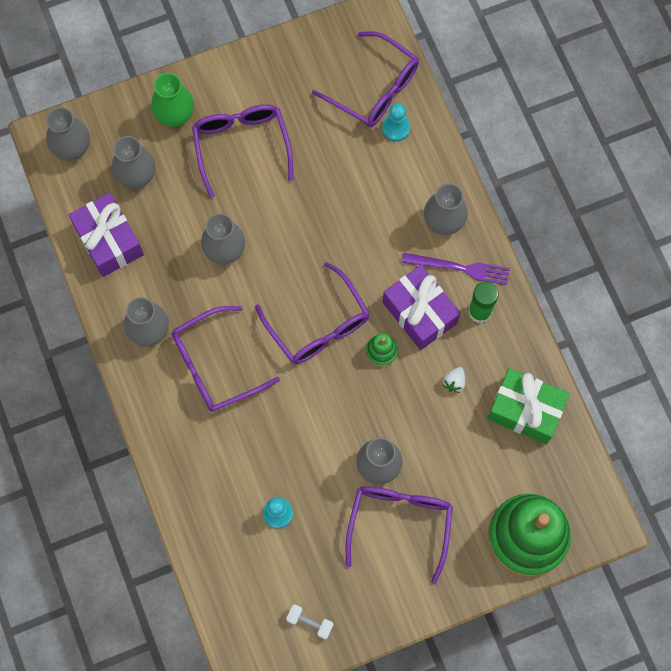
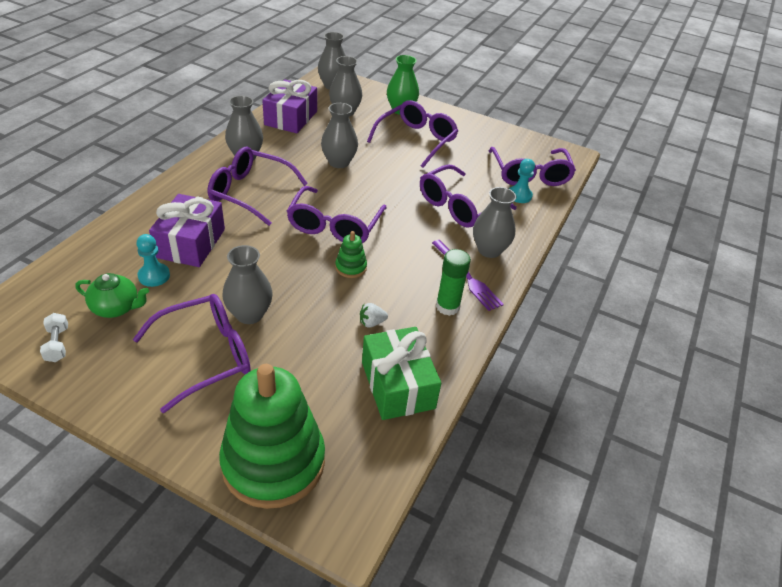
camera: 45 degrees right, 30 degrees down
(297, 561) = (116, 308): none -> green teapot
(371, 196) = (459, 206): none -> purple glasses
(419, 312) = (405, 272): purple gift -> purple gift (191, 243)

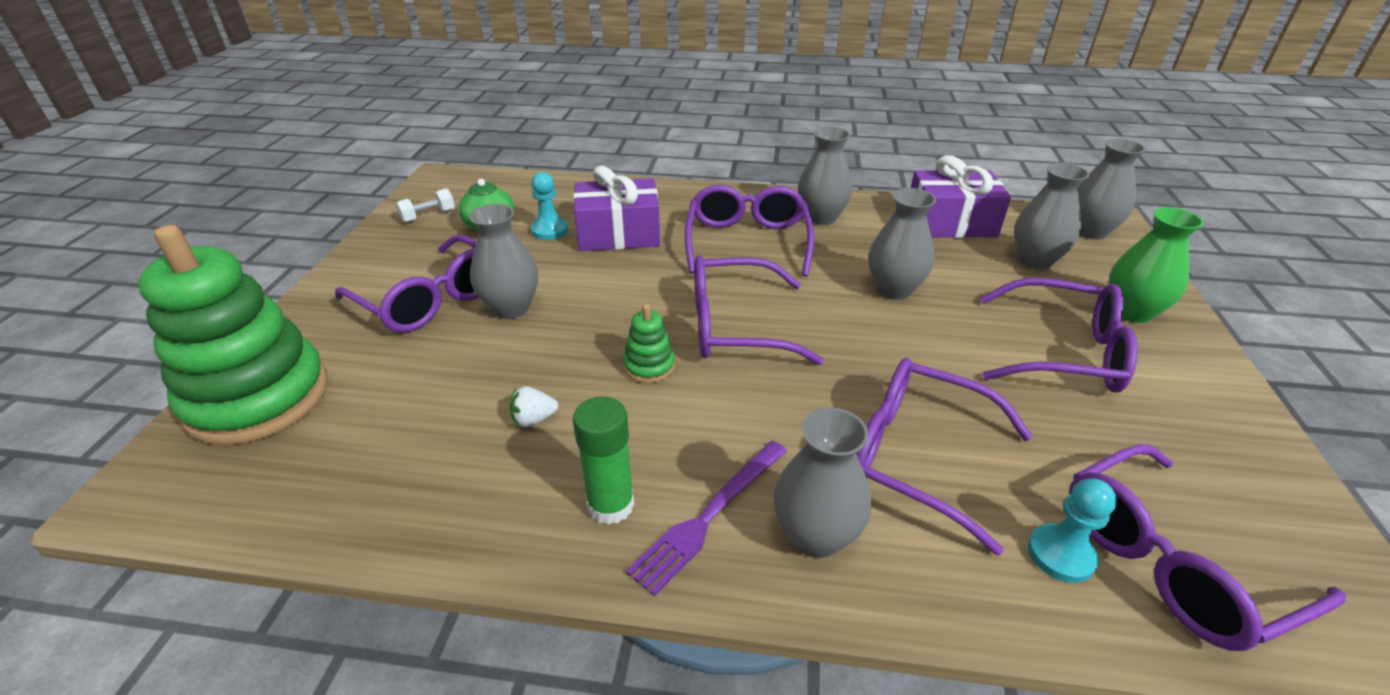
camera: 75 degrees right, 5 degrees down
(371, 323) = (534, 419): white strawberry -> white strawberry turned 75 degrees counterclockwise
(398, 385) = (403, 483): green gift -> none

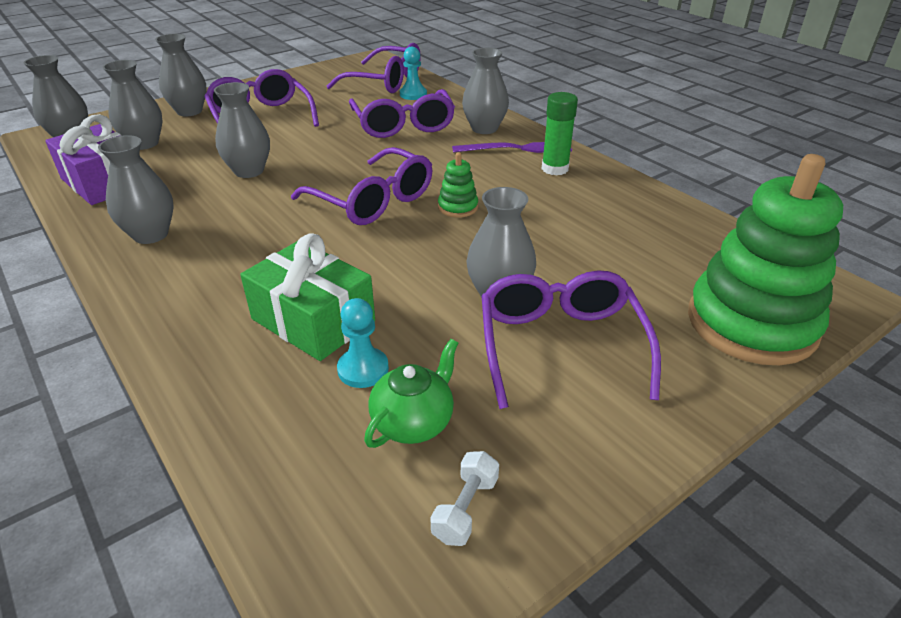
camera: 135 degrees left, 0 degrees up
(428, 215) = (465, 509): white dumbbell -> white dumbbell turned 75 degrees counterclockwise
(534, 419) = (557, 215): white strawberry -> none
(618, 234) = (313, 320): purple gift -> green gift
(747, 241) = (242, 248): purple glasses -> none
(1131, 312) = (189, 111): green vase -> grey vase

